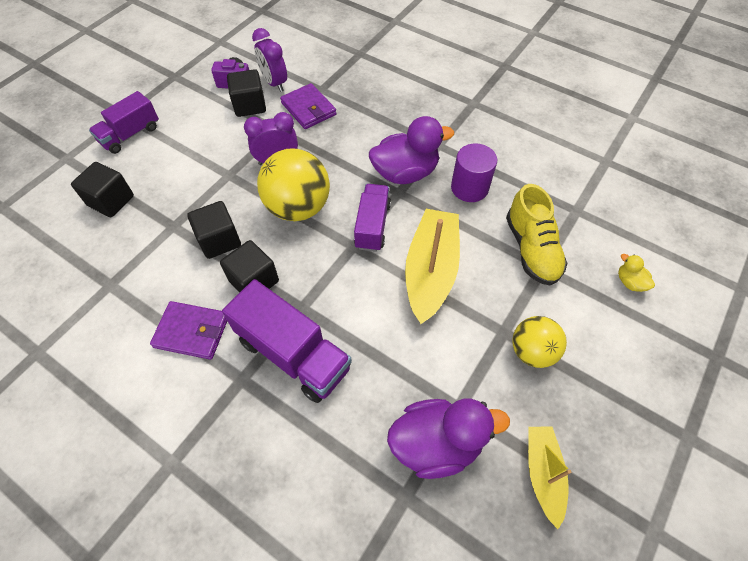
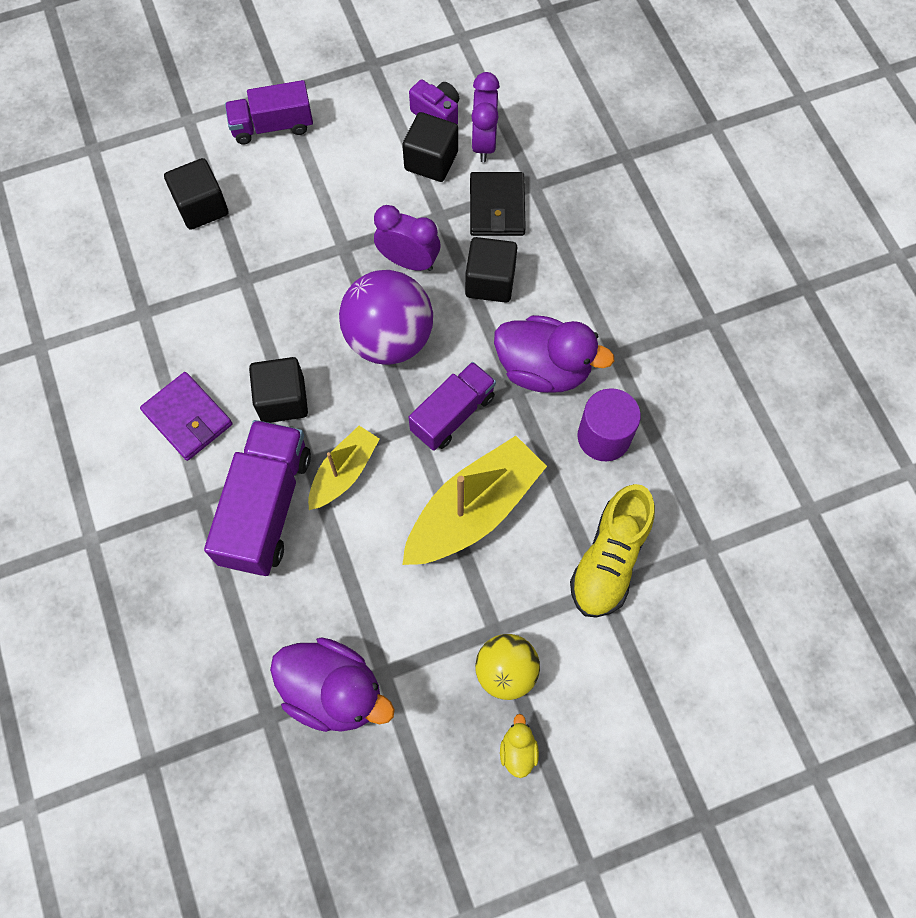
camera: 35 degrees right, 10 degrees up
(219, 240) = (280, 328): black cube -> black cube (490, 282)
(293, 354) = (266, 507): purple truck -> purple truck turned 150 degrees counterclockwise
(298, 207) = (389, 338): yellow ball -> purple ball
(308, 109) = (497, 207): purple wallet -> black wallet
(543, 473) = (410, 791): yellow boat -> yellow boat (344, 472)
(629, 282) = (687, 674): yellow duck -> yellow duck (518, 750)

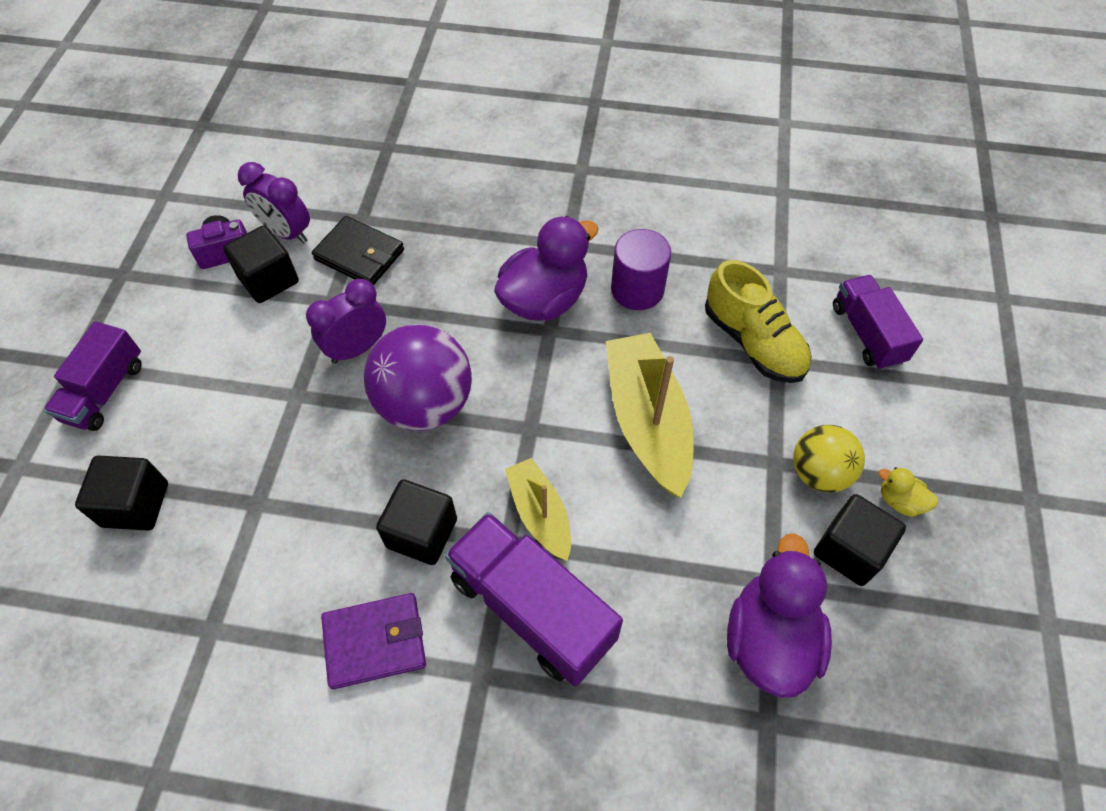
camera: 60 degrees left, 10 degrees down
(334, 691) = (769, 639): purple duck -> purple duck turned 45 degrees counterclockwise
(453, 414) = (540, 390): purple truck -> purple truck (867, 334)
(490, 282) = (429, 296): black cube -> black cube (849, 550)

